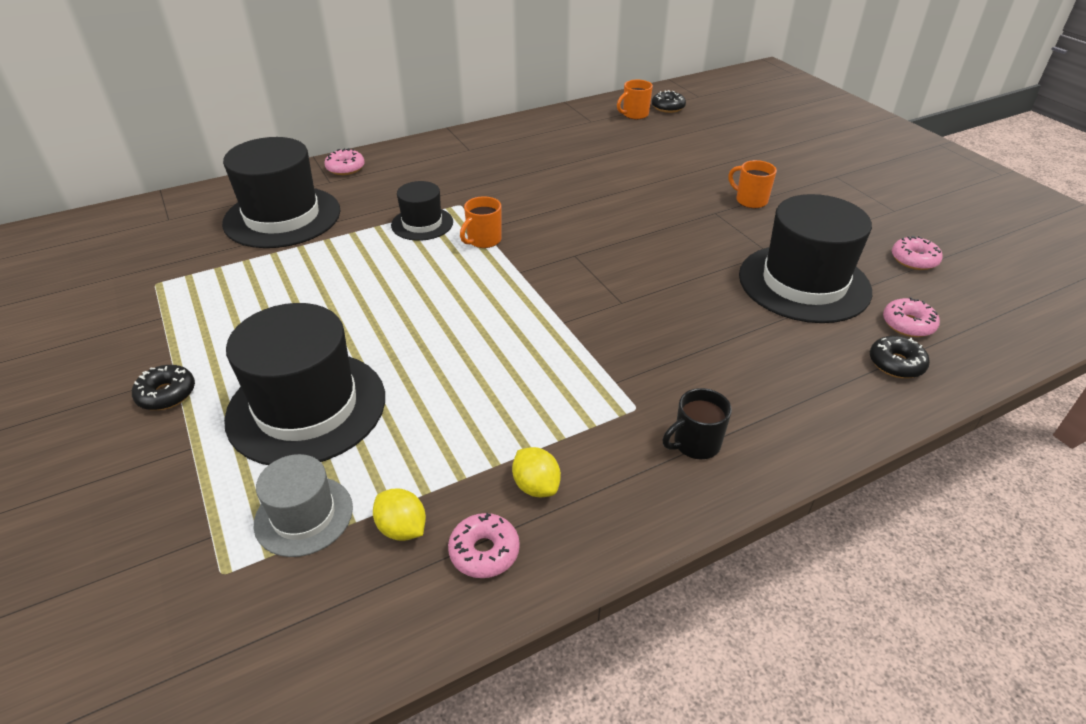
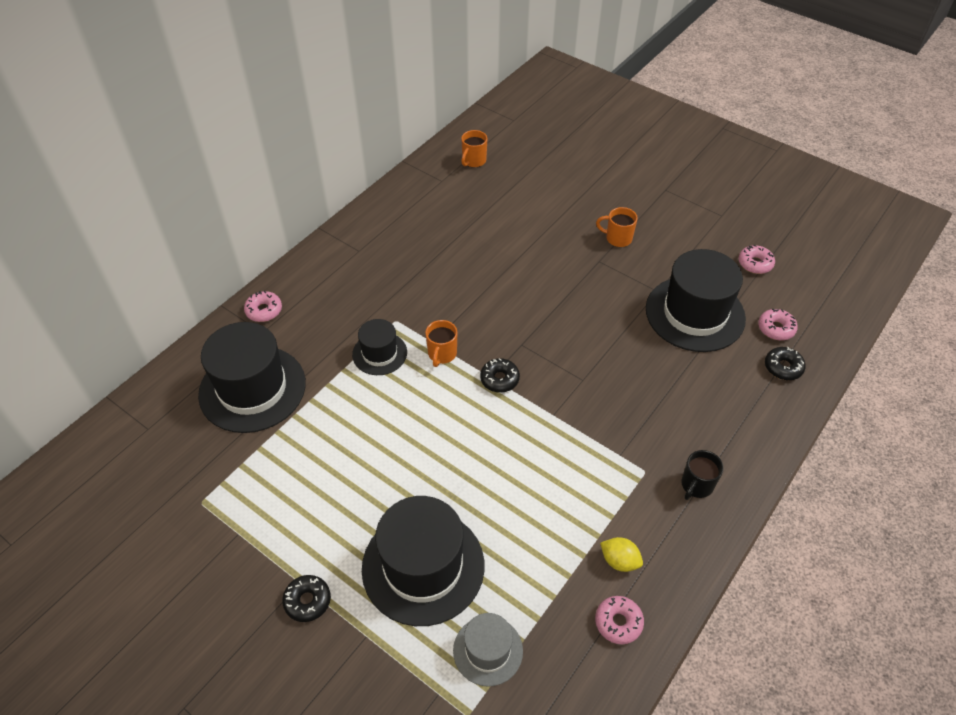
camera: 25 degrees left, 10 degrees up
(402, 528) = (557, 630): yellow lemon -> none
(668, 107) = (496, 143): black donut -> black donut (499, 379)

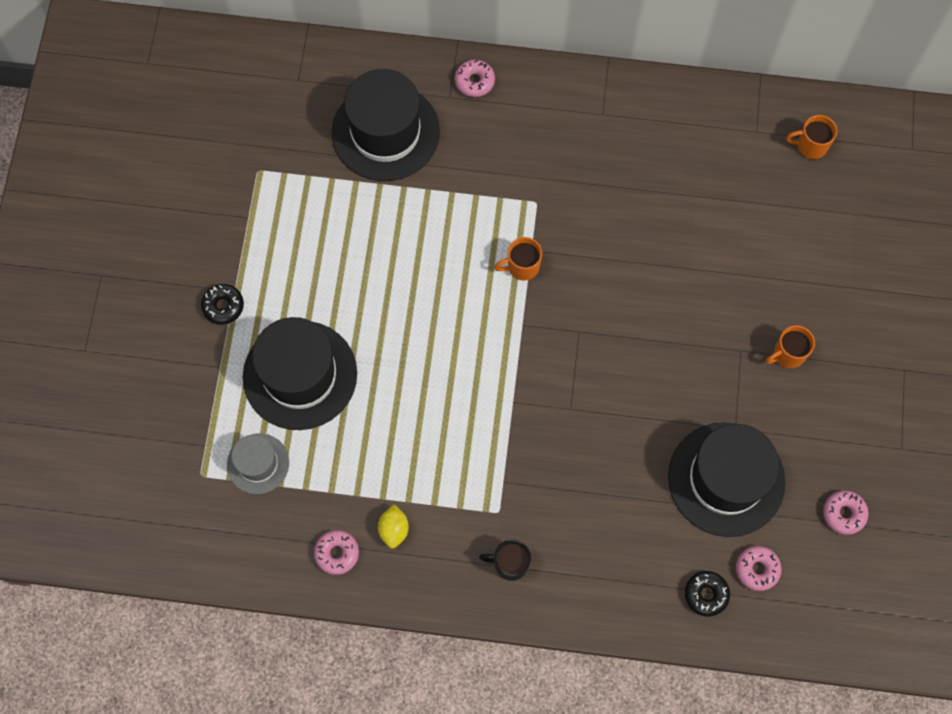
camera: 60 degrees right, 20 degrees up
(379, 353) = (489, 212): black hat -> none
(499, 379) = (524, 334): black donut -> none
(617, 238) = (788, 354): orange mug -> orange mug turned 105 degrees counterclockwise

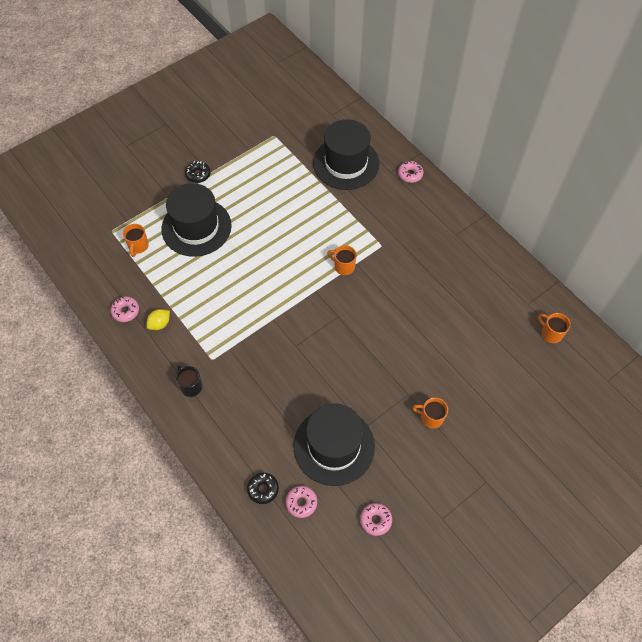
camera: 45 degrees right, 10 degrees down
(258, 463) = (138, 246): grey hat -> orange mug

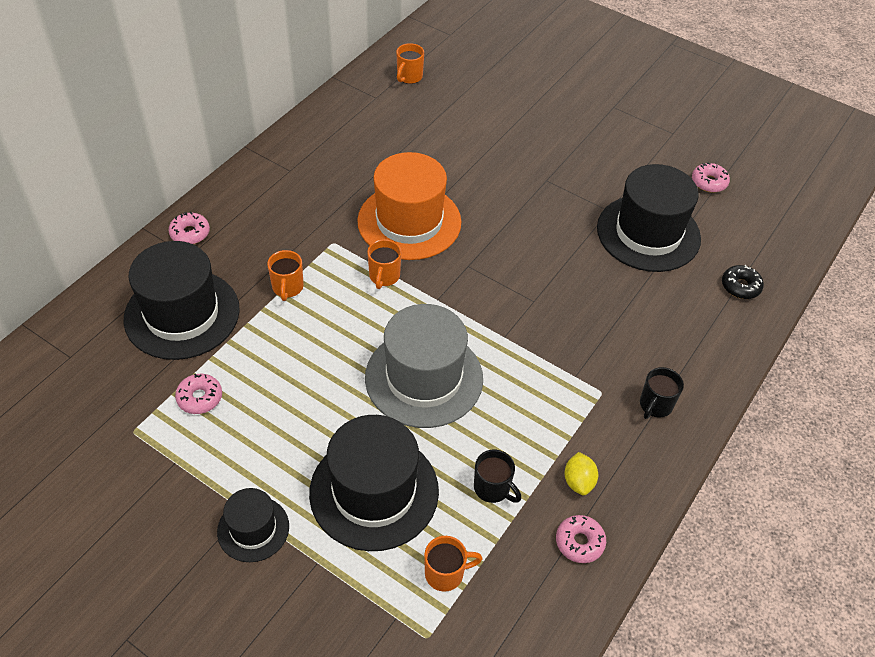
camera: 110 degrees left, 10 degrees down
(160, 324) = (578, 481): yellow lemon -> yellow lemon turned 60 degrees clockwise
(174, 281) = (493, 488): none -> black mug
(198, 174) = (253, 529): black donut -> black hat
(258, 268) = (424, 378): none -> grey hat
(301, 503) = (732, 247): pink donut -> pink donut (200, 398)
(388, 292) = (409, 221): none -> orange hat
(431, 418) = (565, 157): orange mug -> orange mug (287, 288)

